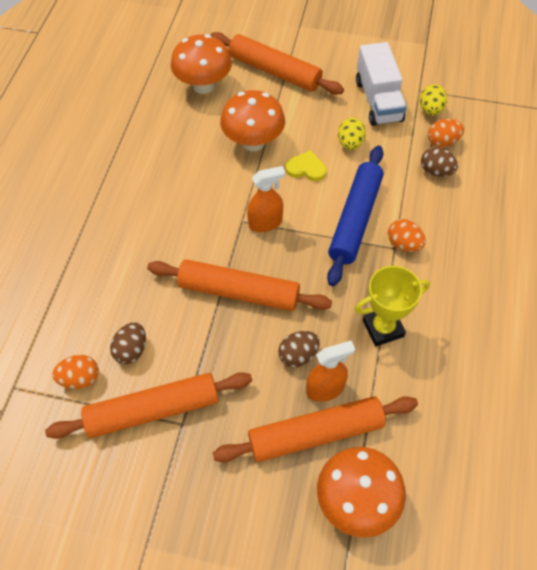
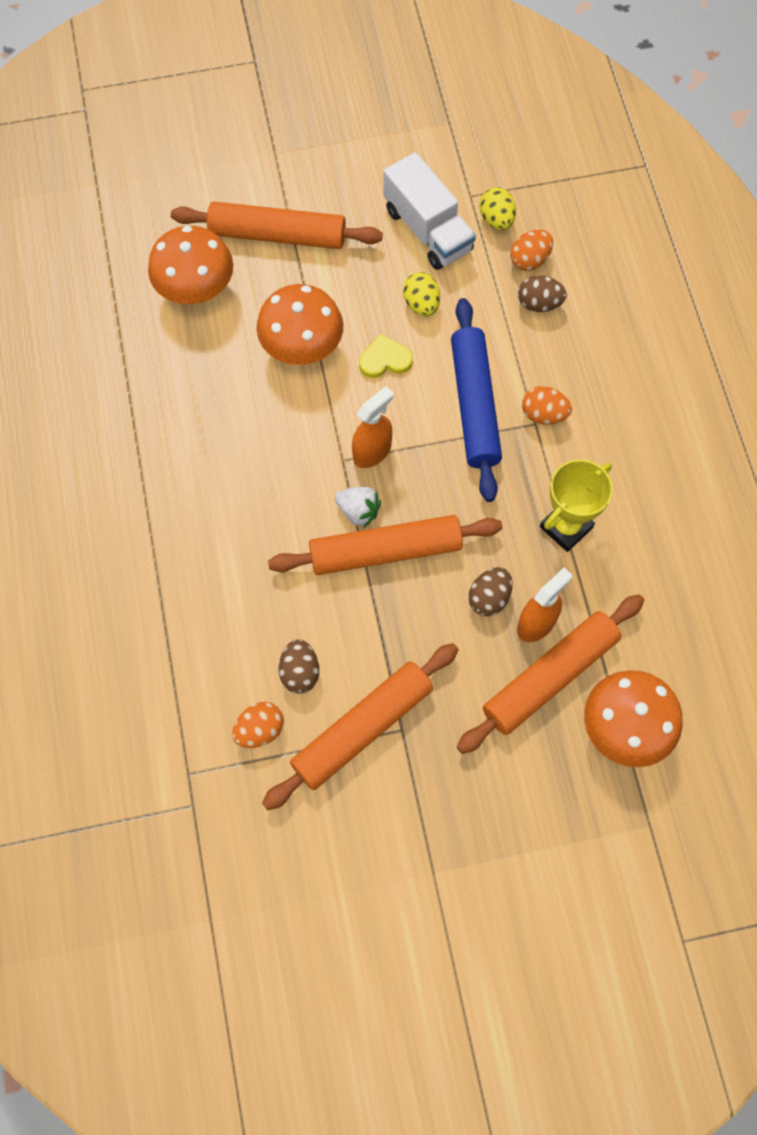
camera: 25 degrees left, 10 degrees up
(234, 258) = (358, 511): none -> white strawberry

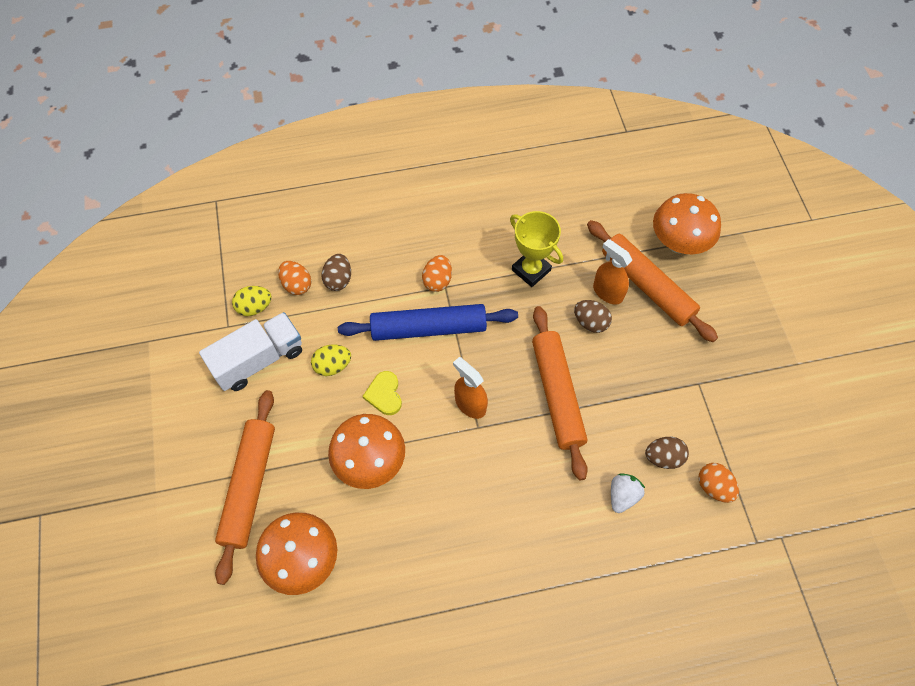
camera: 90 degrees left, 5 degrees down
(358, 511) = (524, 414): white strawberry -> white strawberry (622, 495)
(362, 728) = (702, 411): orange rolling pin -> none

